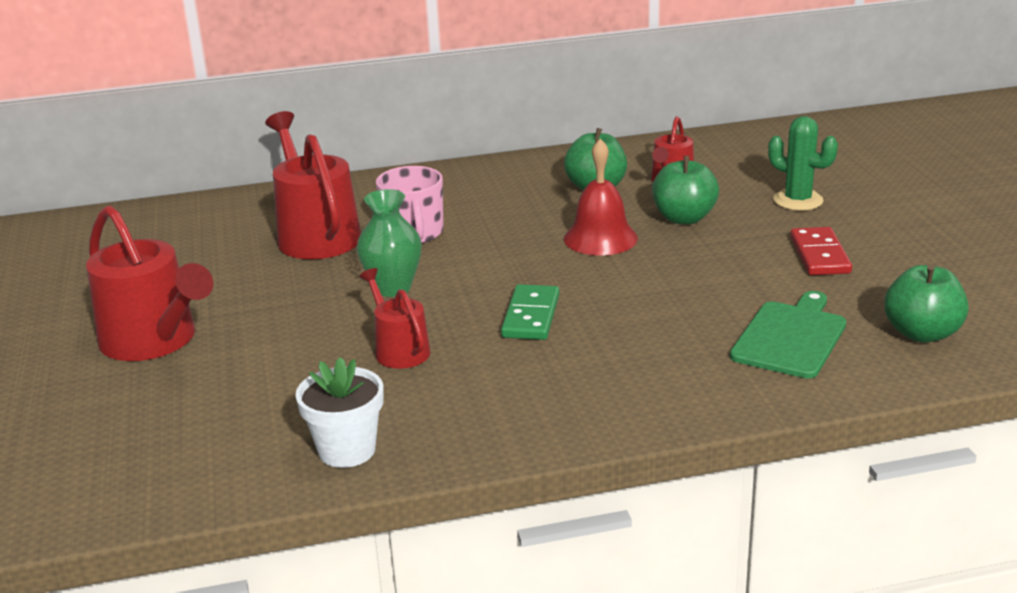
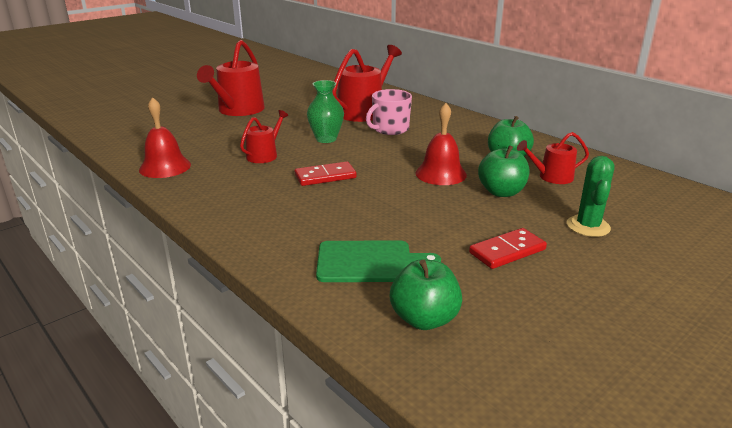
camera: 60 degrees right, 0 degrees up
(347, 450) = (165, 167): white flower pot -> red bell
(531, 316) = (325, 176): green domino -> red domino

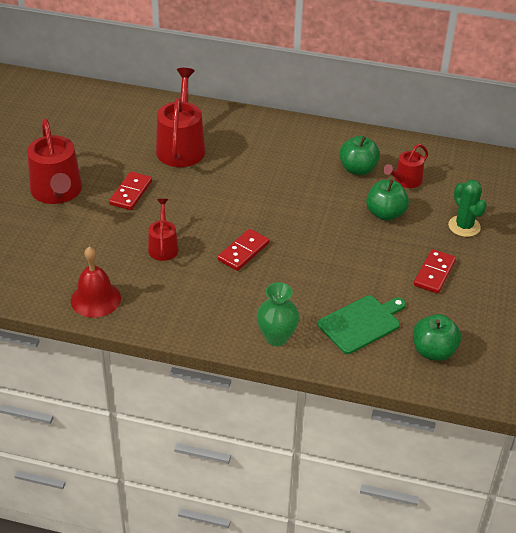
camera: 35 degrees left, 15 degrees up
(288, 123) = (131, 193): none -> red domino
(326, 139) = (191, 202): green vase -> green vase (276, 337)
(390, 129) = (231, 166): pink mug -> none
(441, 174) = (326, 210): red bell -> none

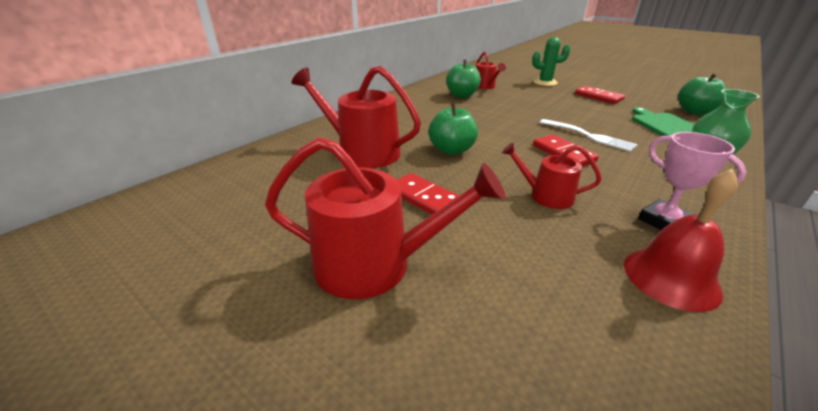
camera: 65 degrees left, 10 degrees down
(157, 302) = (663, 221): none -> pink trophy
(296, 266) = (589, 136): none -> white fork
(385, 214) = (523, 97): green apple -> green apple (451, 150)

